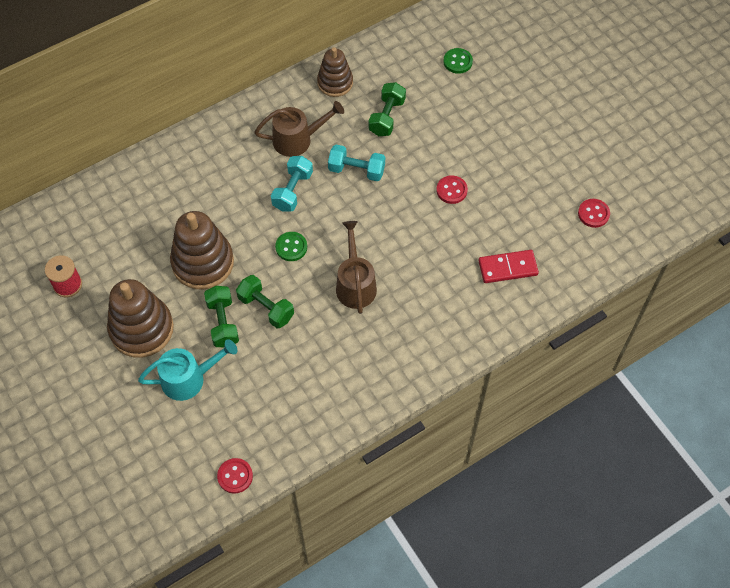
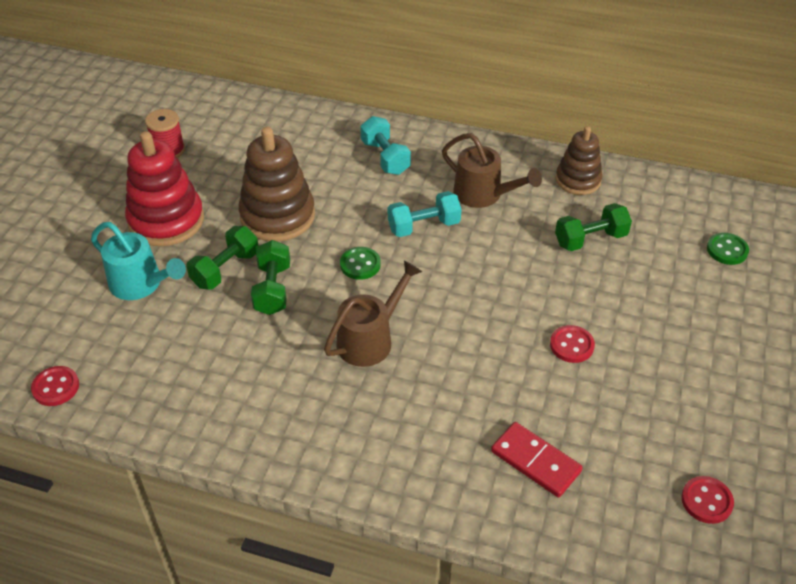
camera: 50 degrees right, 15 degrees down
(141, 329) = (166, 220): brown stacking toy -> red stacking toy
(356, 170) = (502, 256): turquoise dumbbell -> turquoise dumbbell (385, 157)

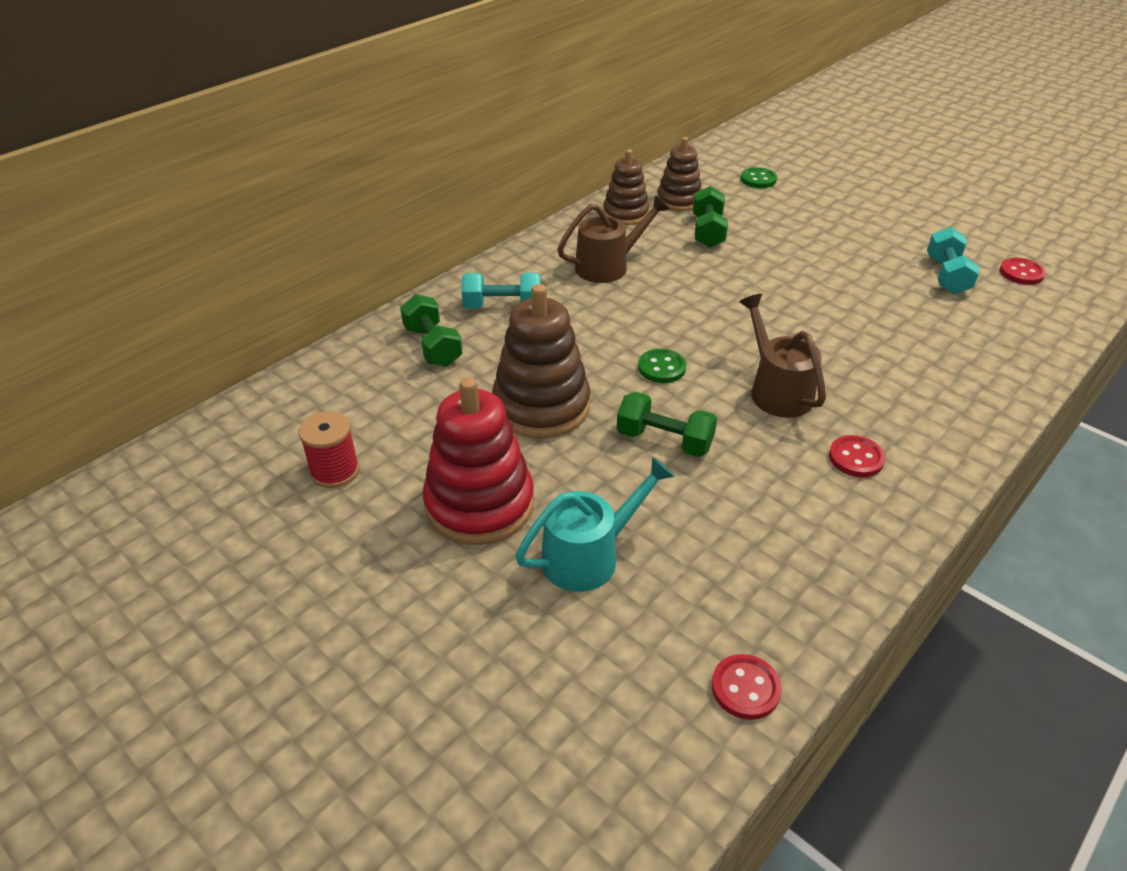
camera: 65 degrees left, 5 degrees down
(225, 269) = (608, 471): green dumbbell -> green dumbbell (433, 346)
(424, 226) = (629, 312): turquoise dumbbell -> turquoise dumbbell (947, 276)
(535, 461) = (965, 338): red domino -> none
(571, 345) = (834, 280): red button -> red button (856, 458)
(632, 206) = (679, 200): none -> brown stacking toy

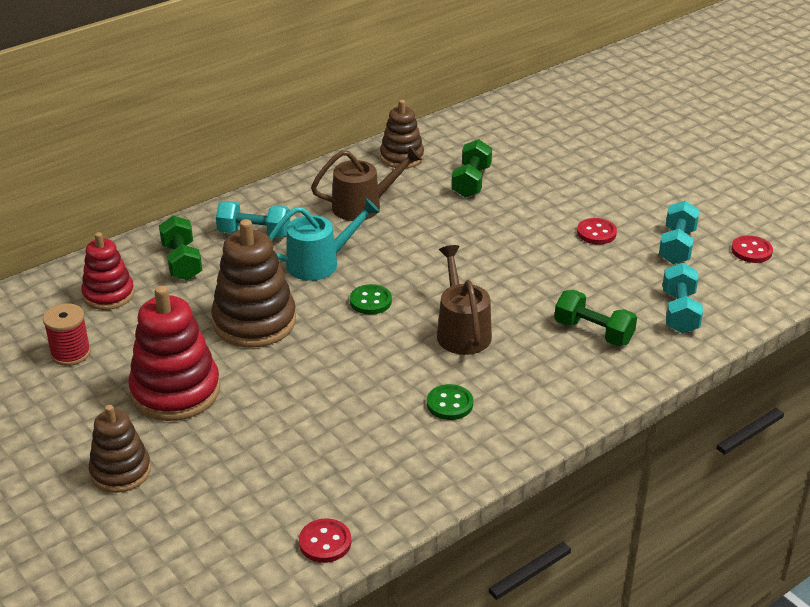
camera: 10 degrees right, 5 degrees down
(359, 393) = (108, 294): none -> red stacking toy
(589, 555) = (247, 439): turquoise watering can -> turquoise watering can (320, 263)
(664, 440) = (345, 361): green dumbbell -> green dumbbell (593, 332)
(679, 200) = (458, 148): brown stacking toy -> brown stacking toy (120, 471)
(758, 179) = (546, 134): green button -> green button (449, 404)
(856, 458) = (500, 393): red button -> red button (596, 233)
(991, 344) = (679, 312): none -> turquoise dumbbell

